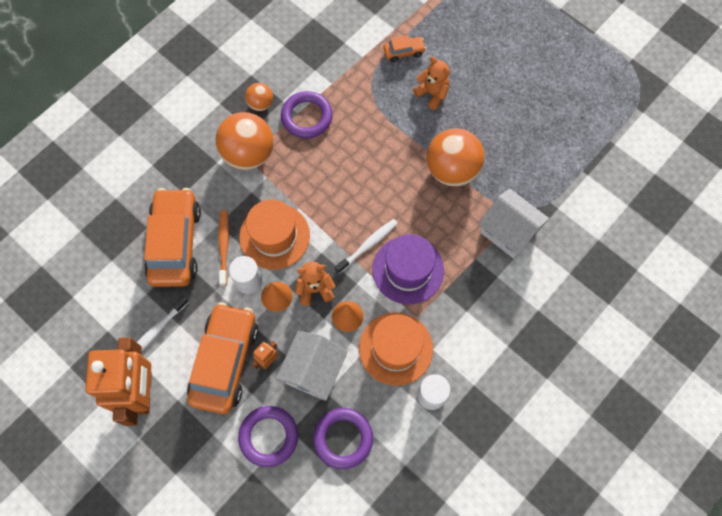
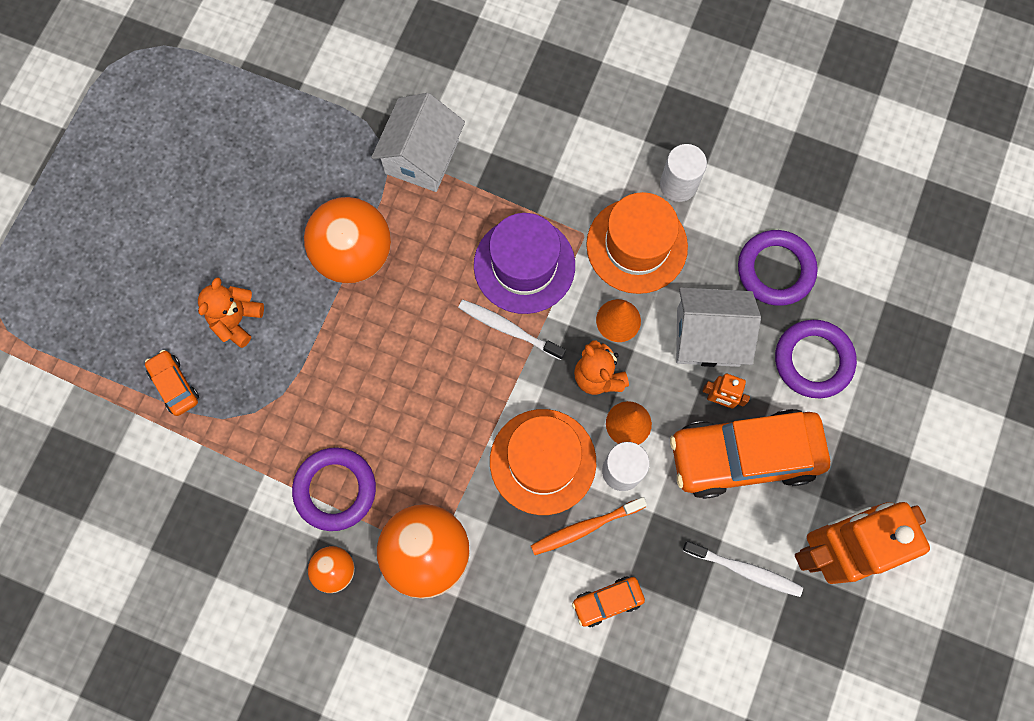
camera: 110 degrees left, 5 degrees up
(175, 243) = (607, 602): orange car -> orange car, size x0.45

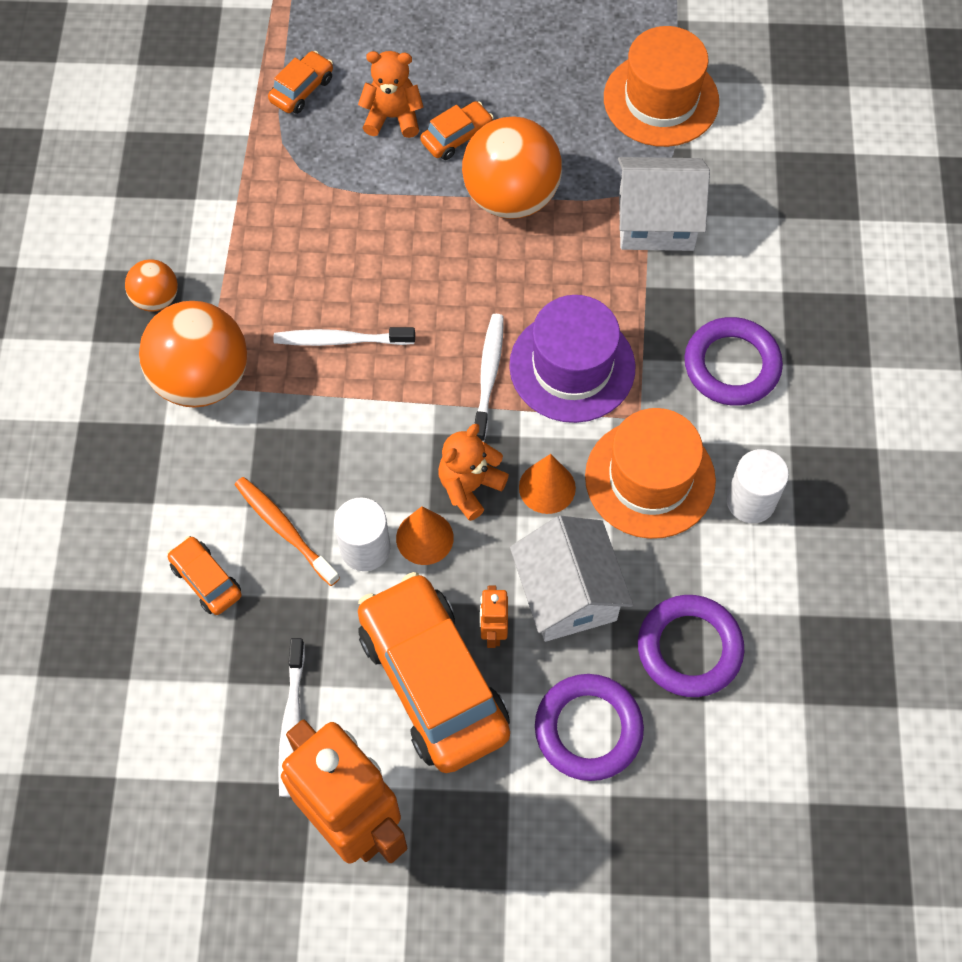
camera: 70 degrees right, 10 degrees down
(278, 276) = (457, 137): none -> orange car
(335, 489) = (242, 269): purple ring -> purple ring (732, 365)
(434, 431) = (340, 340): none -> white toothbrush
(543, 461) = (346, 460): orange hat -> orange hat (661, 99)

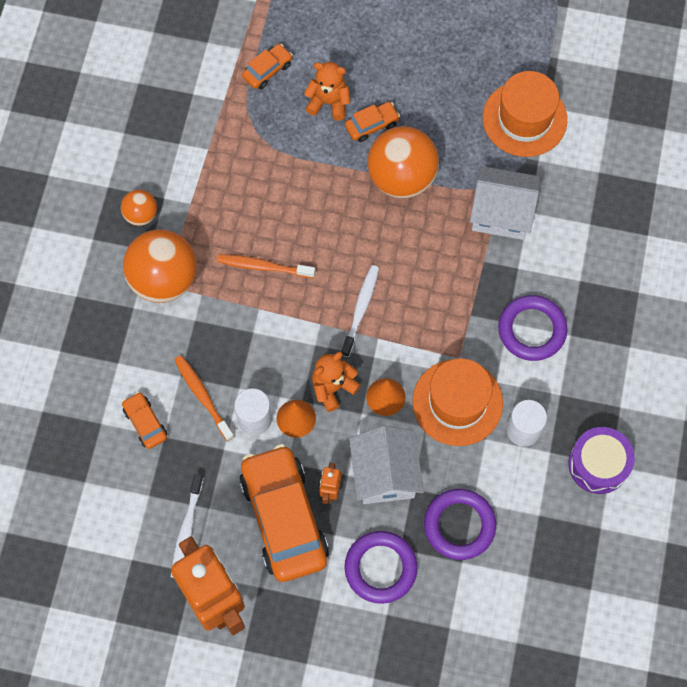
camera: 10 degrees right, 5 degrees up
(340, 340) = (263, 266): white toothbrush -> orange toothbrush
(572, 366) = (420, 312): purple hat -> none
(866, 530) = (598, 464): none -> purple drum

